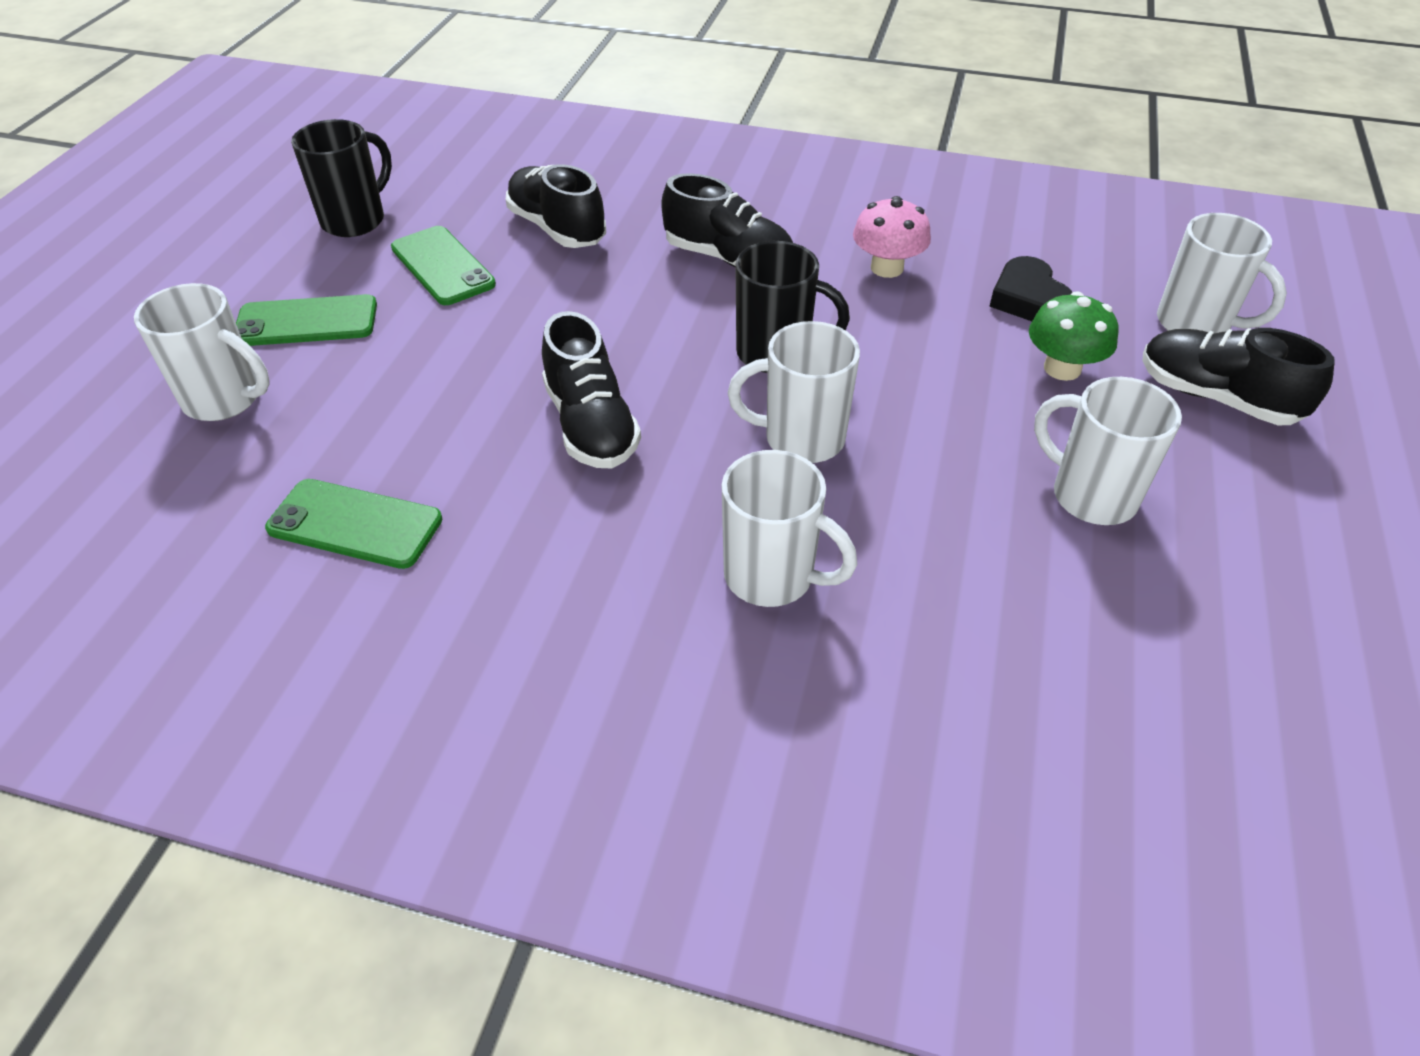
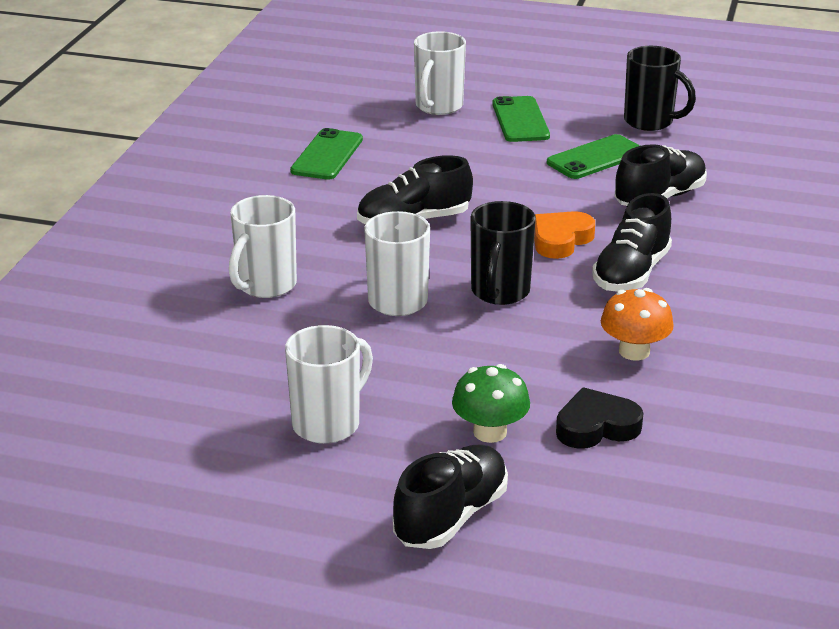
camera: 90 degrees right, 15 degrees down
(651, 303) = (560, 240): none -> orange heart
(887, 268) = (634, 351): pink mushroom -> orange mushroom
(1195, 324) = (568, 527): white mug -> none

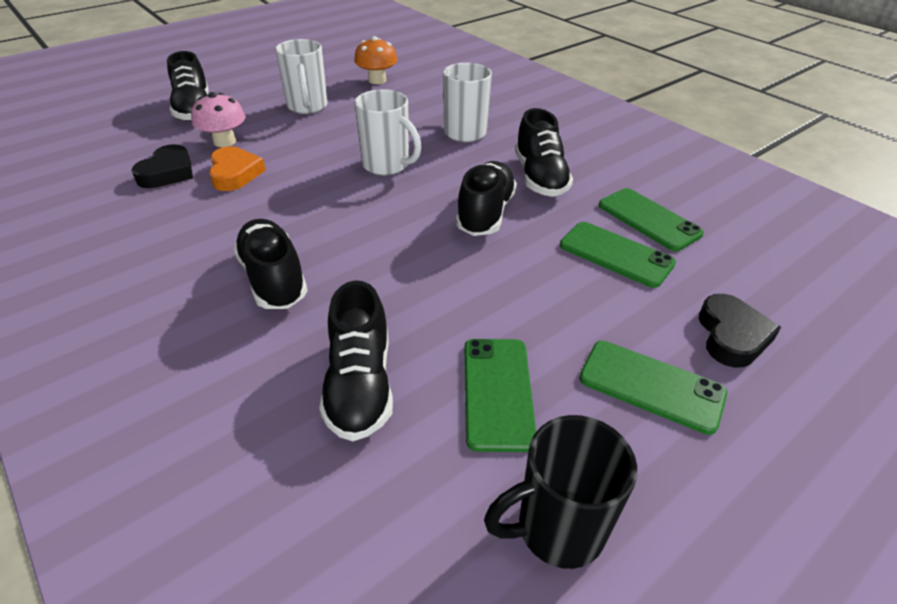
camera: 125 degrees right, 10 degrees up
(316, 215) = (540, 178): none -> black shoe
(397, 156) = (616, 254): none -> green phone
(438, 107) = (731, 336): white mug -> black heart
(490, 432) = (224, 141): green mushroom -> pink mushroom
(500, 292) = (340, 205): black mug -> none
(560, 240) = (369, 270): orange heart -> orange heart (235, 173)
(634, 351) = (195, 223): orange mushroom -> orange mushroom (377, 80)

